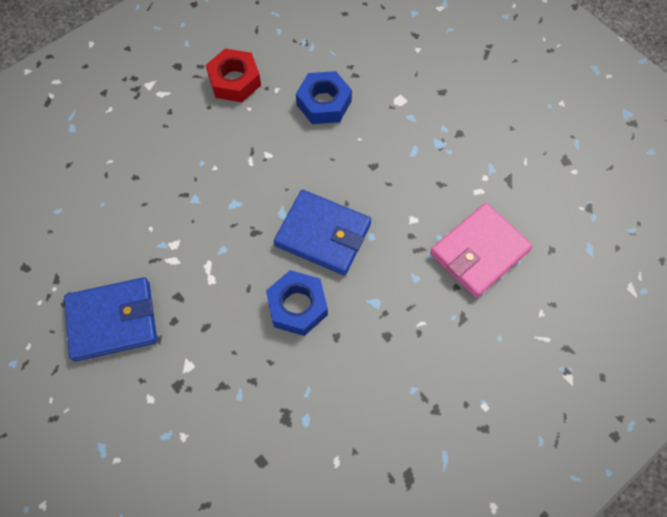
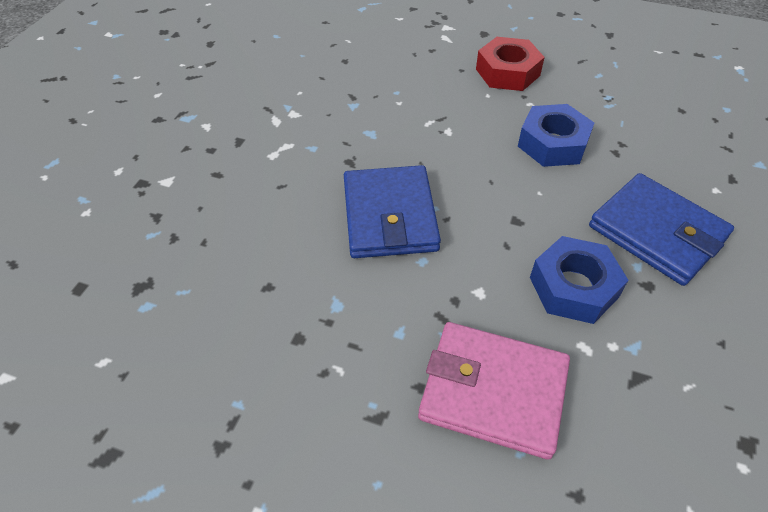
camera: 60 degrees right, 15 degrees down
(113, 320) = (188, 111): blue wallet -> blue wallet (657, 232)
(297, 306) = (285, 234): blue nut -> blue nut (573, 287)

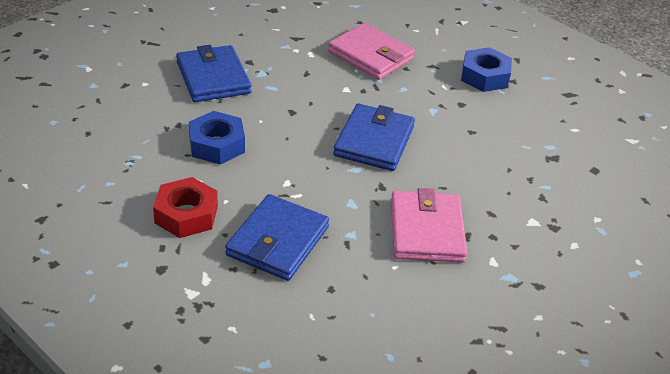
camera: 160 degrees left, 10 degrees down
(282, 131) = (426, 231): none -> pink wallet
(413, 78) = (277, 241): none -> blue wallet
(573, 287) = (291, 73): blue nut -> blue nut (485, 76)

